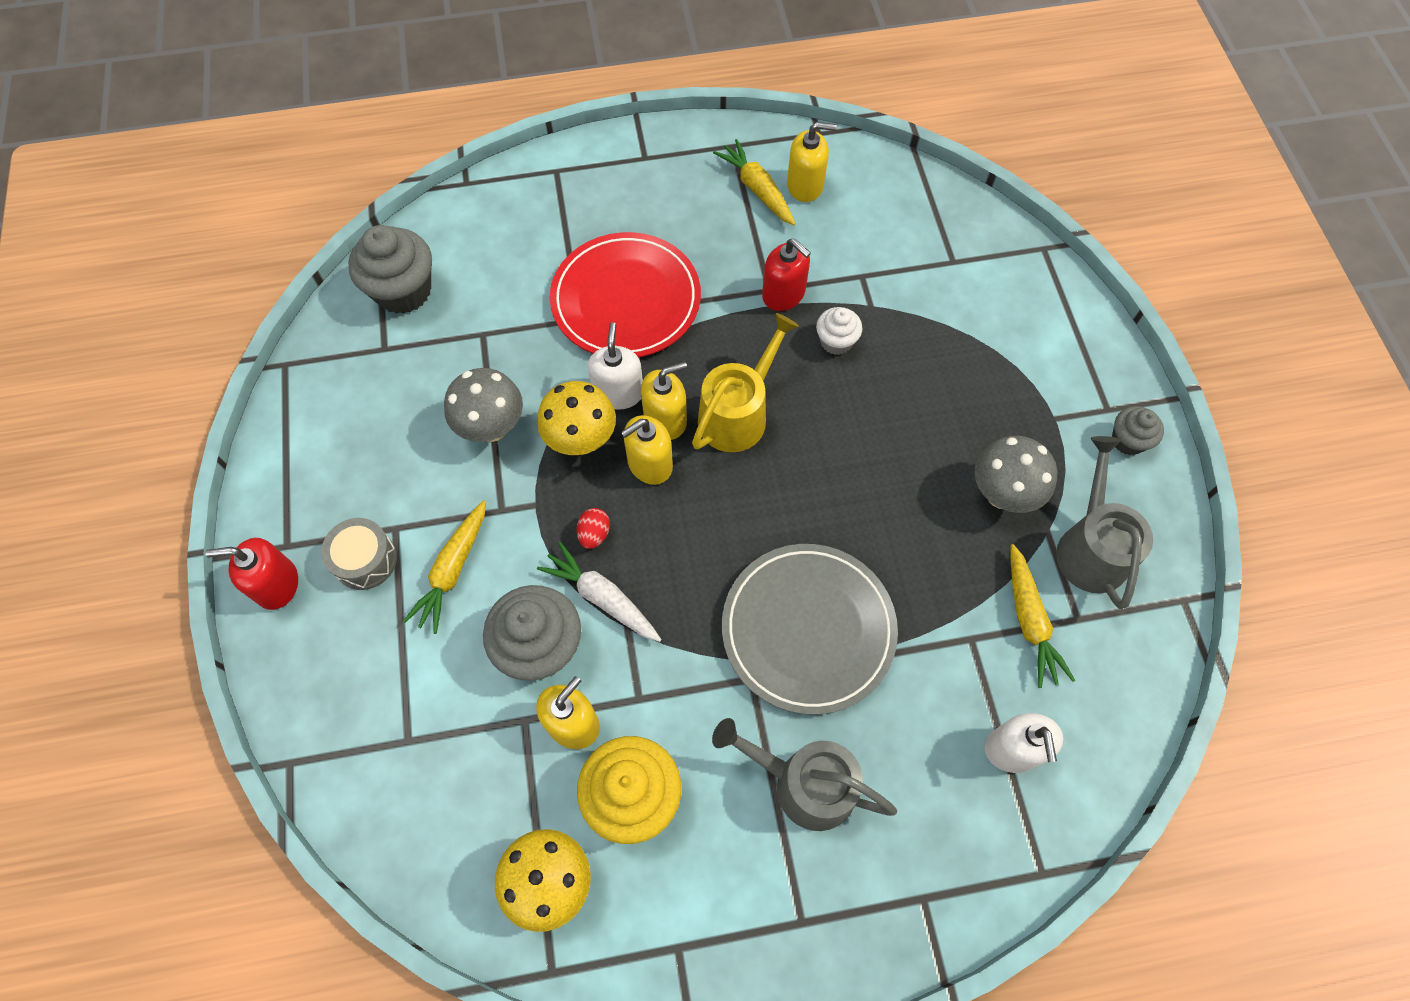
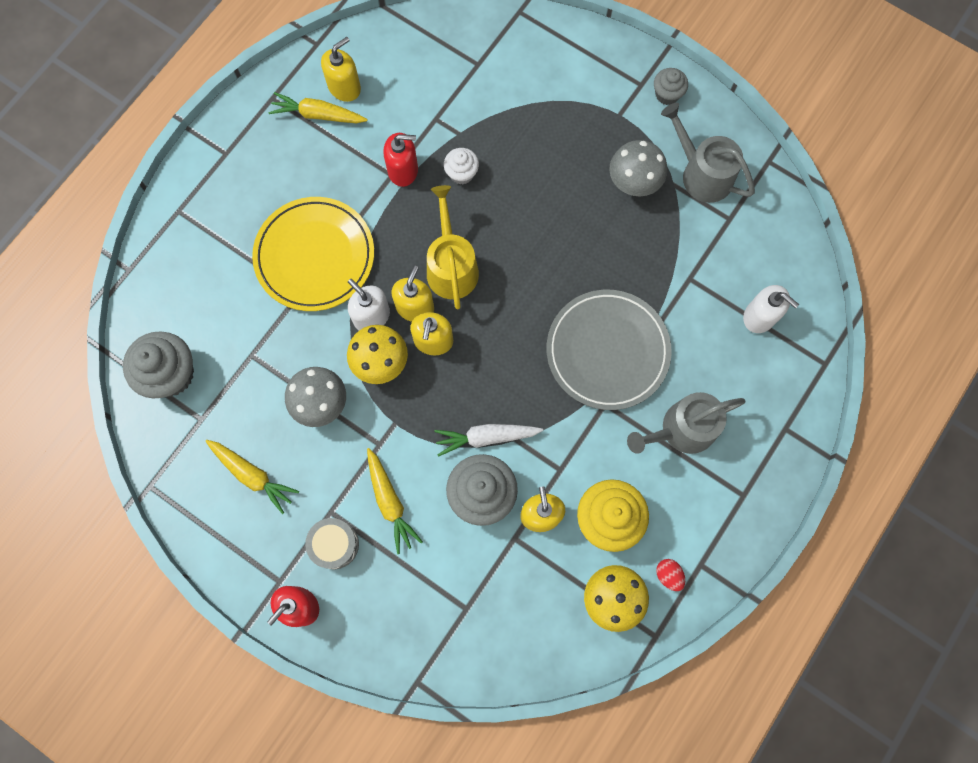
camera: 45 degrees left, 10 degrees up
(594, 534) = (445, 408): red egg -> red egg (668, 575)
(626, 300) = (315, 256): red plate -> yellow plate
(1029, 620) = (708, 242): yellow carrot -> yellow carrot (252, 475)

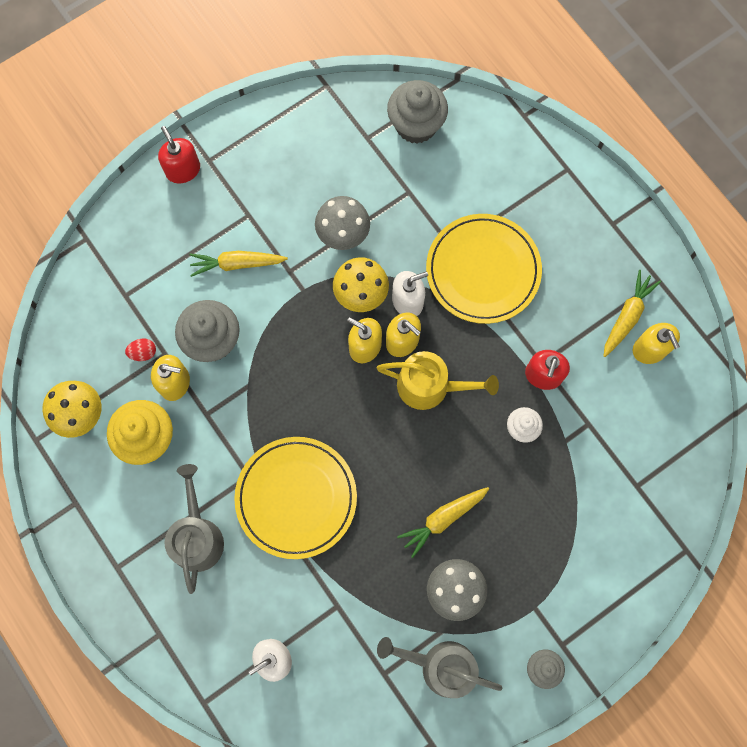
camera: 110 degrees right, 0 degrees up
(252, 475) = (303, 164): yellow carrot -> yellow carrot (443, 519)
(334, 544) = (220, 210): grey drum -> none
(486, 437) = (260, 361): white carrot -> none
(607, 351) = (296, 498): grey plate -> yellow plate
(668, 575) = (79, 471): red egg -> red egg (143, 353)
(702, 174) = (441, 666): grey watering can -> grey watering can turned 135 degrees counterclockwise

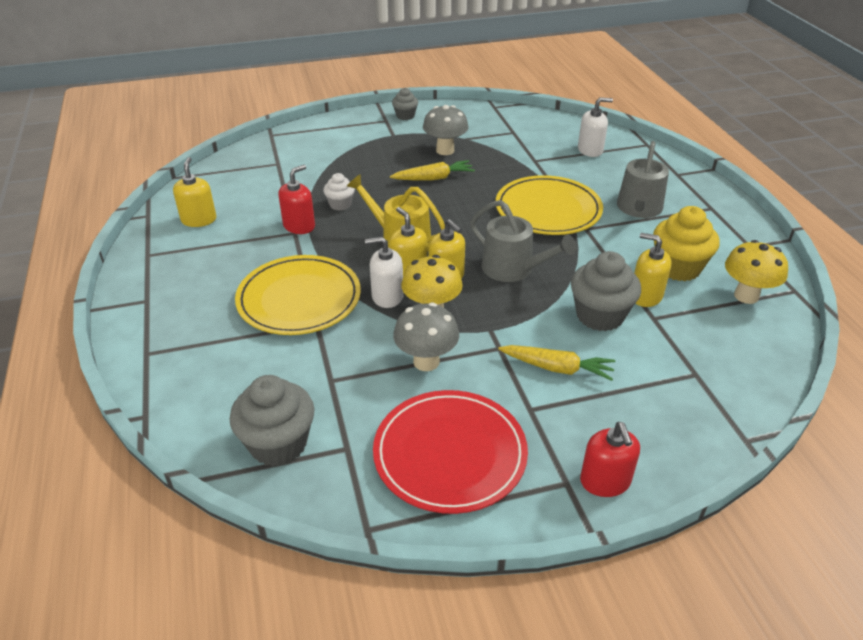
camera: 160 degrees left, 35 degrees down
(143, 353) = (677, 324): red egg -> none
(294, 156) = (450, 454): none -> red plate
(441, 666) = (472, 127): grey watering can -> grey watering can (513, 269)
(627, 316) = (197, 241): yellow carrot -> none

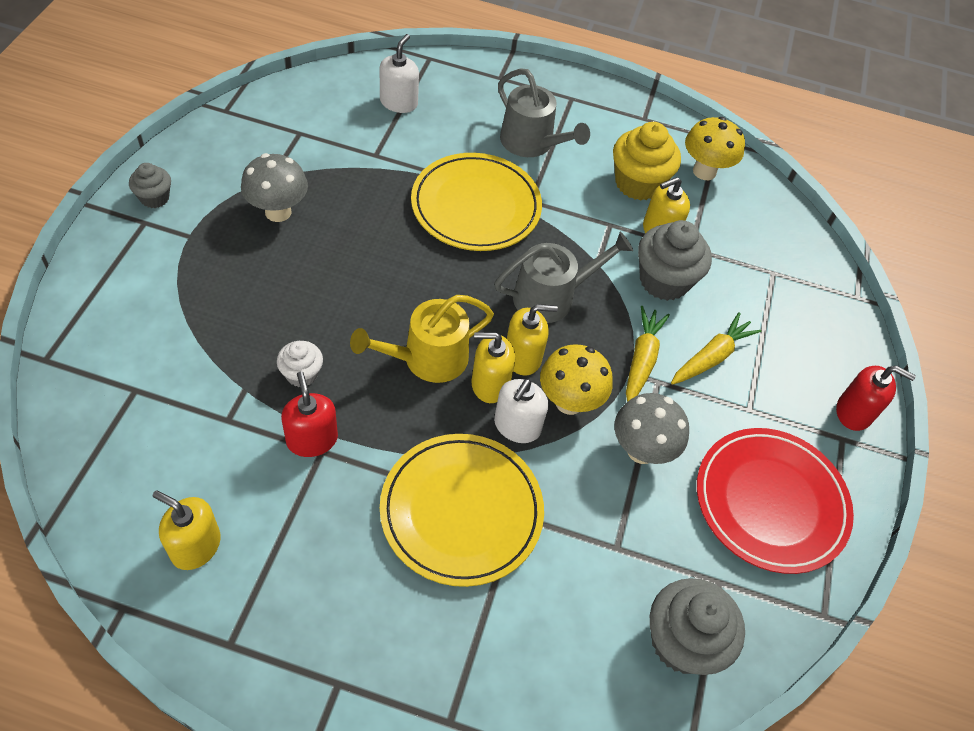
camera: 65 degrees left, 15 degrees up
(433, 178) = (328, 257): yellow carrot -> yellow carrot (641, 360)

